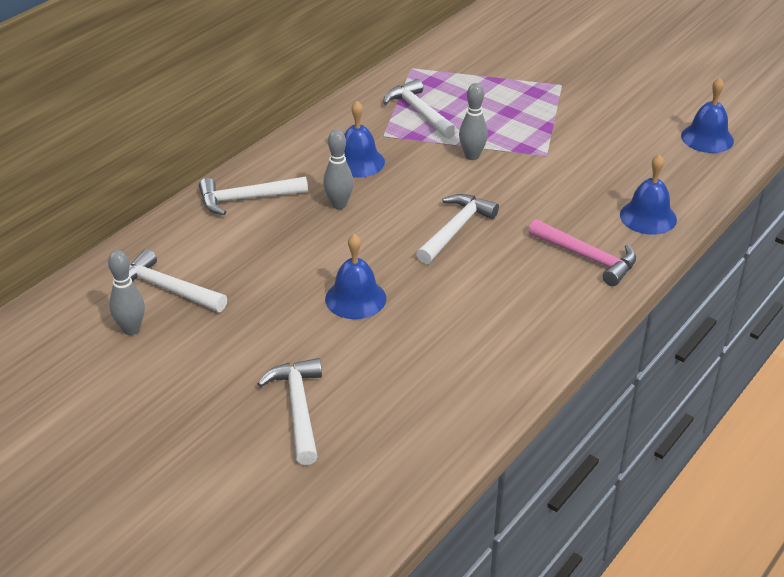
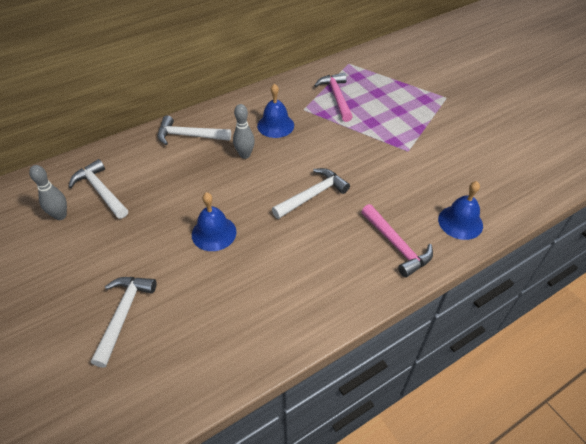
camera: 20 degrees right, 10 degrees up
(419, 112) = (336, 97): white hammer -> pink hammer
(472, 156) = (354, 139): grey bowling pin -> none
(707, 138) = (538, 165): blue bell -> none

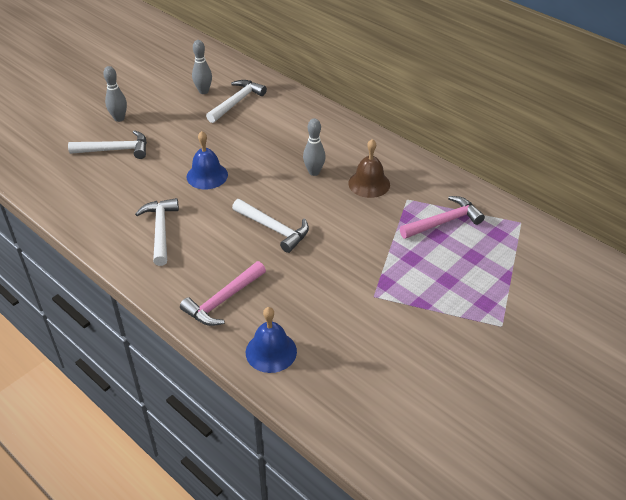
camera: 75 degrees right, 5 degrees down
(60, 305) = (119, 118): none -> grey bowling pin
(189, 136) = (326, 131): white hammer -> white hammer (160, 230)
(275, 125) = (369, 183): blue bell -> brown bell

